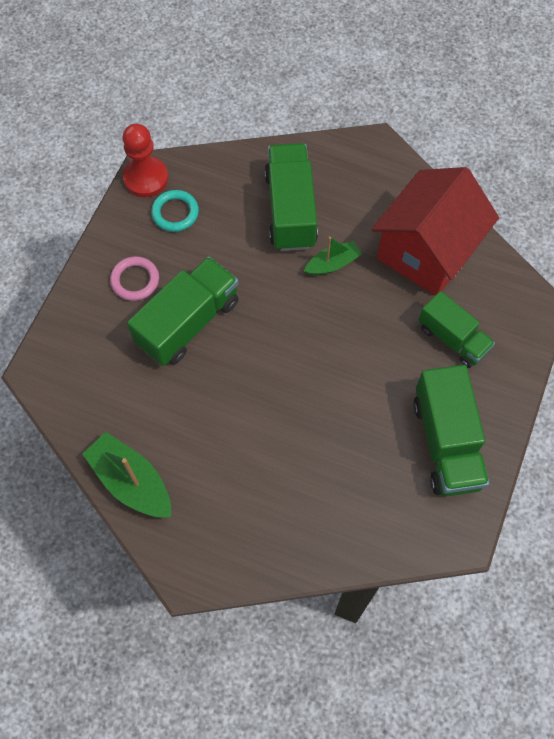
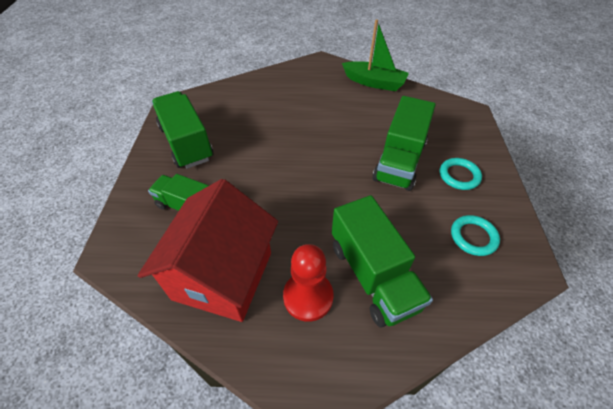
camera: 160 degrees right, 15 degrees down
(135, 280) = (459, 176): pink ring -> turquoise ring
(146, 178) = (526, 261): red pawn -> red pawn (308, 297)
(332, 264) = (310, 236): green boat -> none

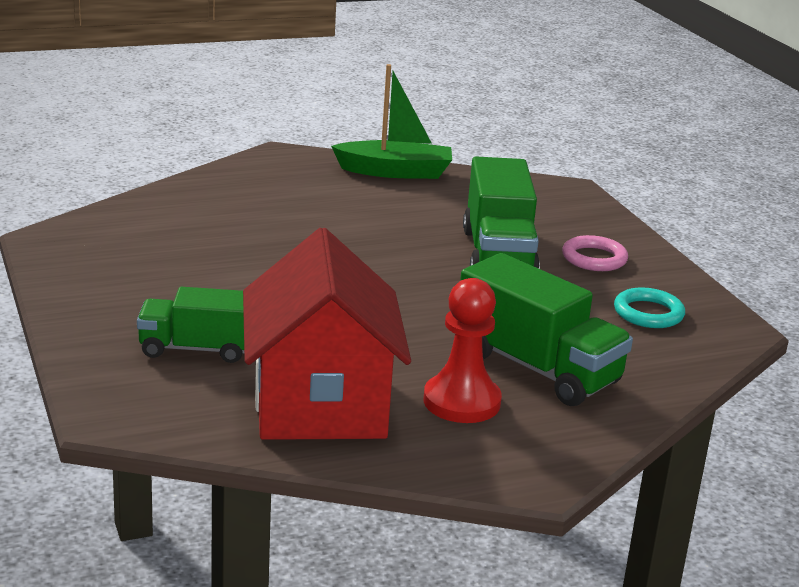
camera: 25 degrees left, 25 degrees down
(186, 143) = (123, 281): green truck -> none
(459, 176) = (594, 258): turquoise ring -> pink ring

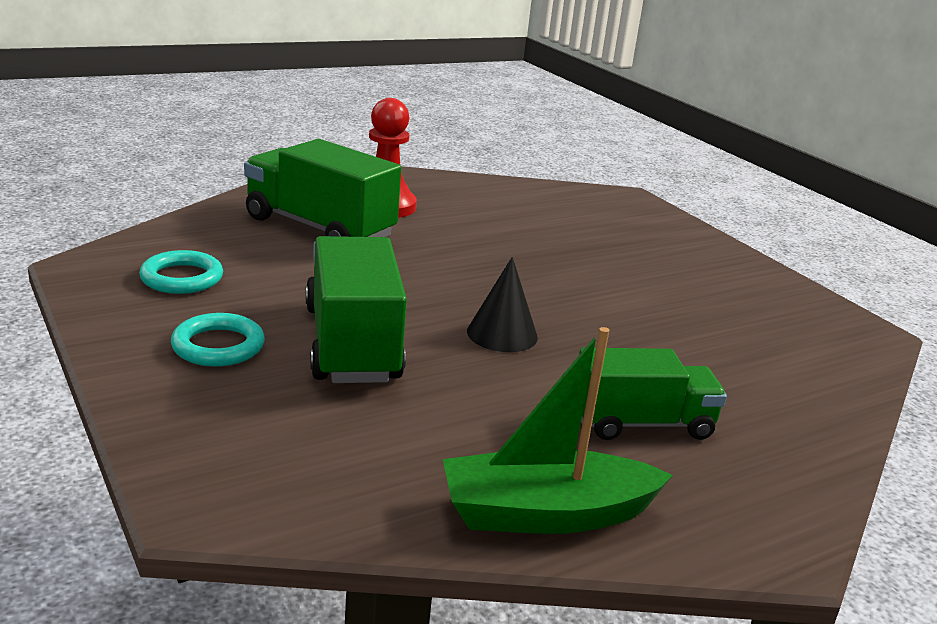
camera: 170 degrees right, 0 degrees up
(197, 349) = (611, 235): green truck -> green truck (641, 423)
(320, 405) = (492, 203): red house -> none
(379, 255) = (502, 334): none -> black cone
(594, 258) = (218, 346): pink ring -> turquoise ring

